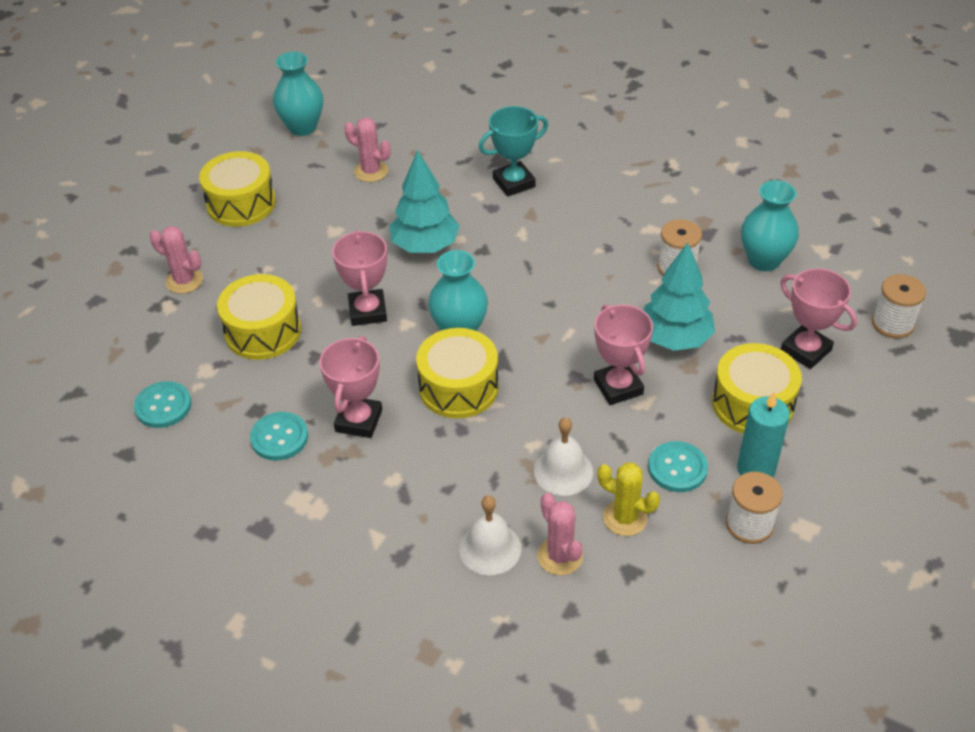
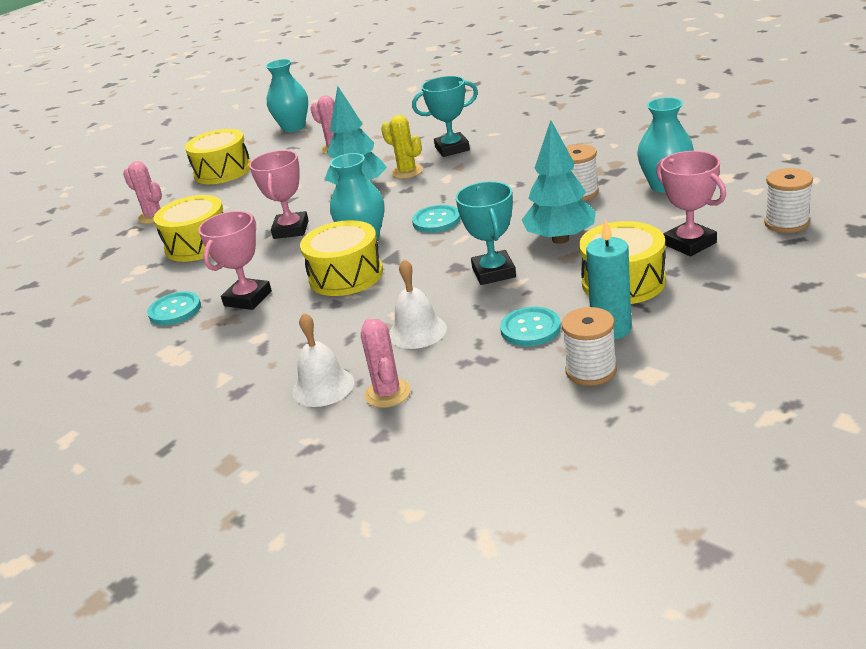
camera: 15 degrees right, 15 degrees down
(163, 406) = (92, 291): turquoise button -> turquoise button (436, 221)
(618, 387) = (494, 272): pink trophy -> turquoise trophy
(625, 518) = (464, 365): yellow cactus -> yellow cactus (407, 172)

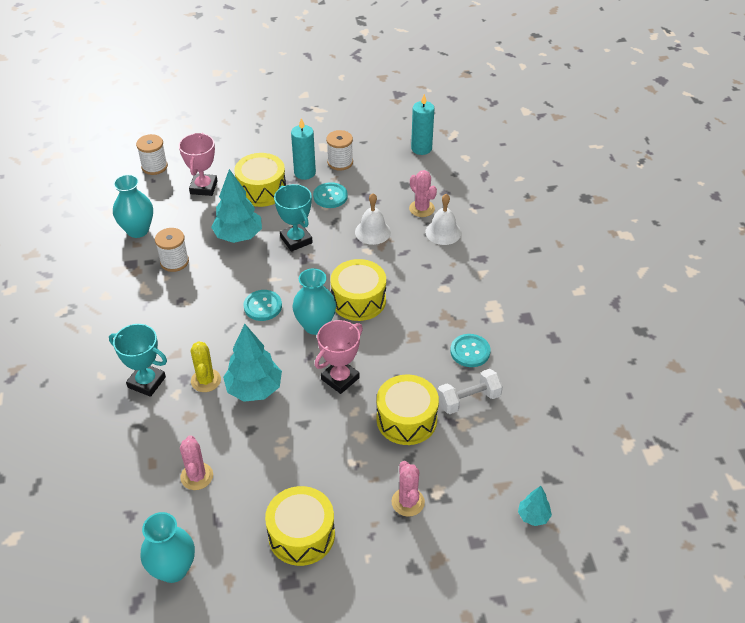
camera: 145 degrees left, 15 degrees up
(35, 261) = (533, 516): none -> turquoise tree
(147, 283) = (468, 400): none -> white dumbbell
(248, 298) = (423, 326): pink trophy -> none
(387, 393) = (421, 208): pink cactus -> pink cactus turned 60 degrees counterclockwise
(494, 272) = (296, 240): turquoise trophy -> turquoise trophy turned 60 degrees counterclockwise
(505, 475) = (421, 148): none -> turquoise candle

